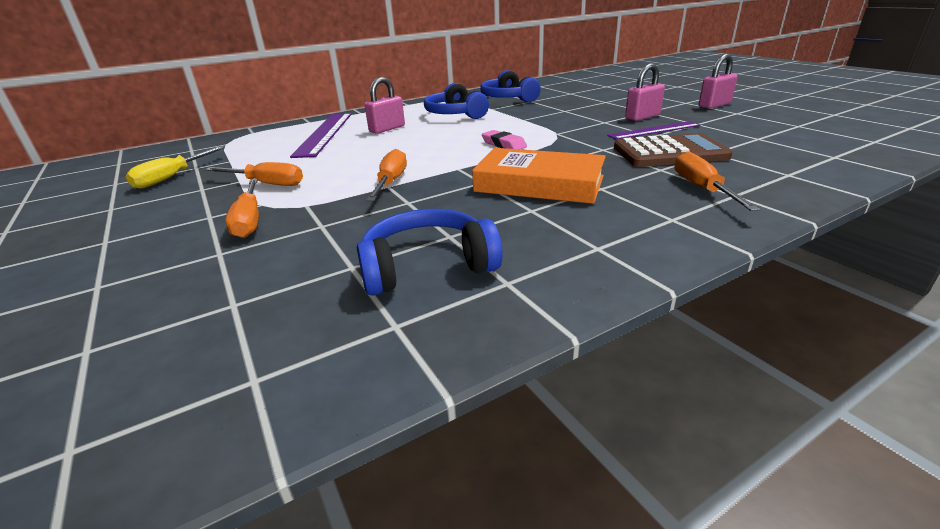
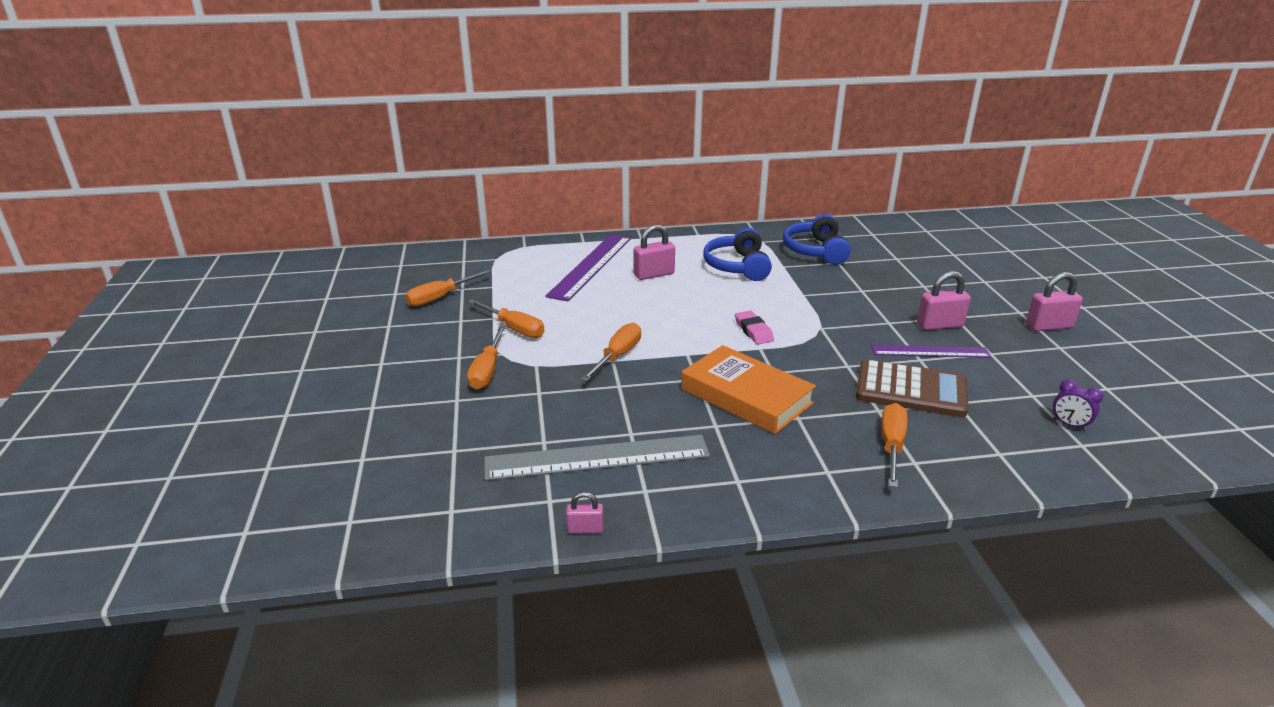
camera: 20 degrees right, 0 degrees up
(172, 177) = (440, 297): yellow screwdriver -> orange screwdriver
(427, 266) = (597, 457): blue headphones -> grey ruler
(465, 345) = (585, 529): none -> pink padlock
(808, 148) = (1069, 425): none -> purple clock

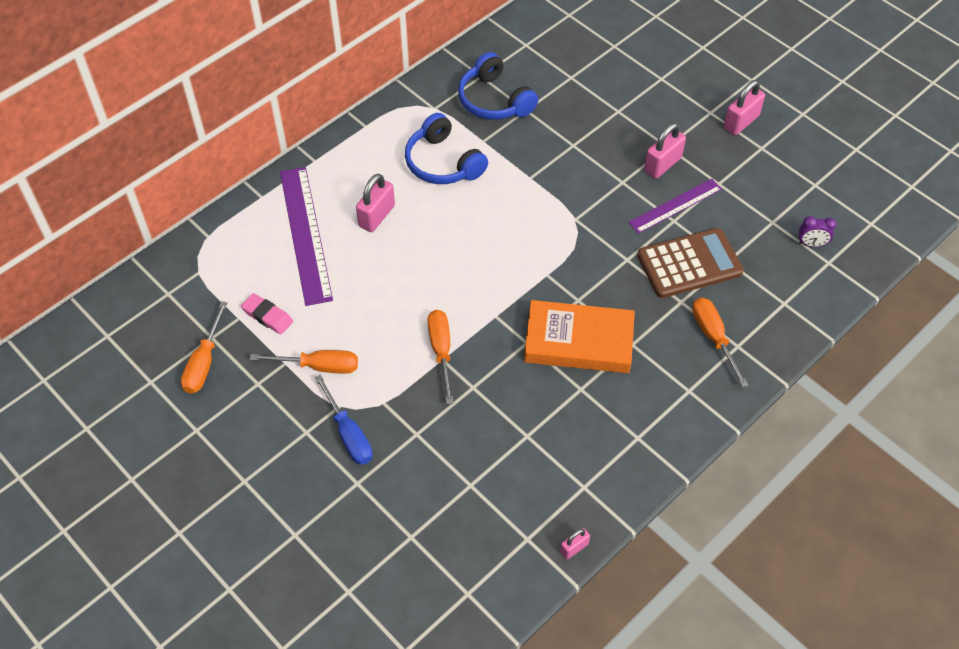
camera: 35 degrees left, 25 degrees up
(487, 370) = (348, 434): orange screwdriver -> blue screwdriver
(597, 457) = (524, 476): grey ruler -> none
(753, 331) = (525, 254): pink eraser -> pink eraser (267, 316)

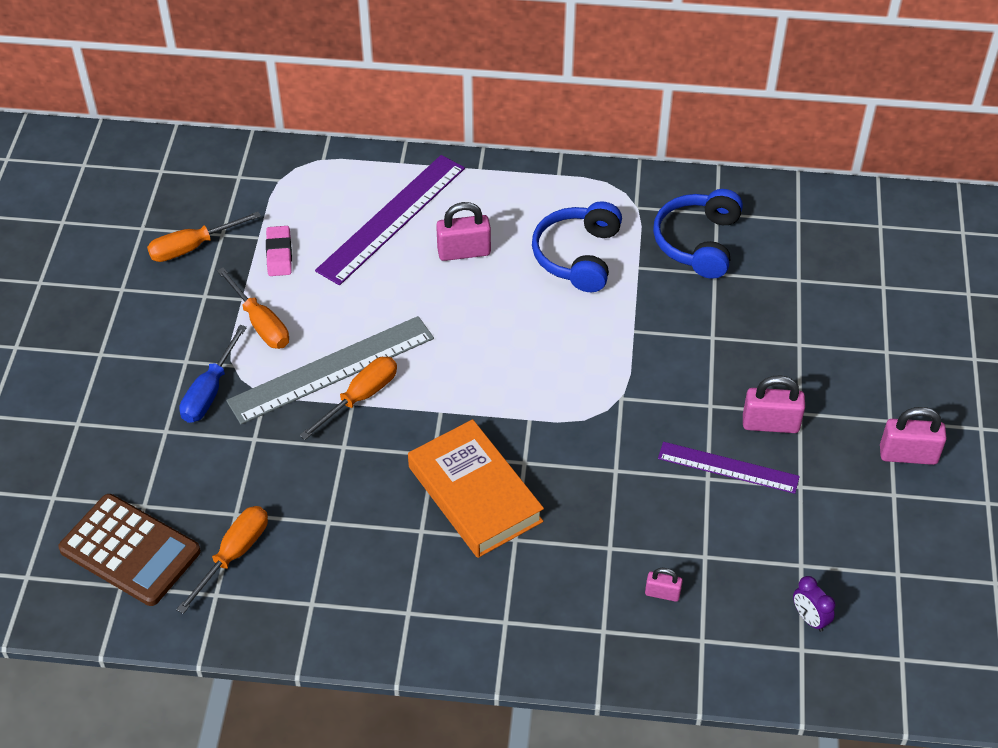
camera: 50 degrees right, 5 degrees down
(401, 352) = (331, 369): none -> grey ruler
(574, 548) = (237, 638): pink padlock -> pink padlock (662, 593)
(689, 264) = (665, 525): brown calculator -> brown calculator (130, 550)
(713, 337) = (592, 603): orange screwdriver -> orange screwdriver (233, 555)

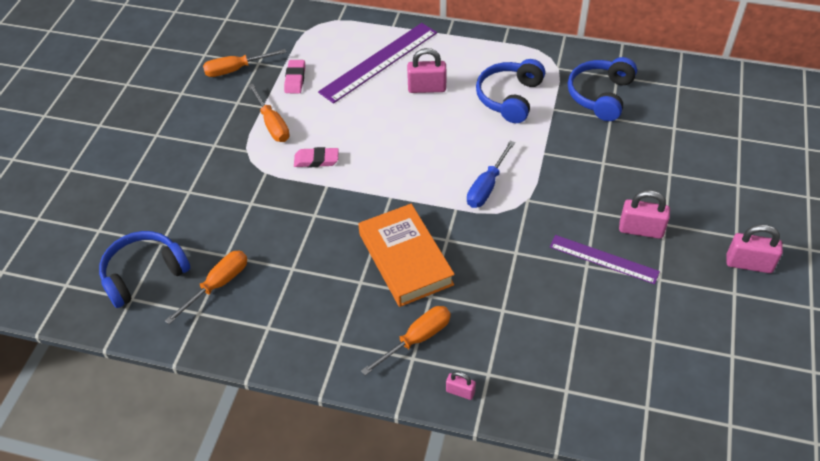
camera: 10 degrees right, 0 degrees up
(130, 550) = (144, 274): brown calculator -> blue headphones
(210, 391) = (226, 167): blue screwdriver -> blue screwdriver (487, 186)
(331, 369) = (316, 160): grey ruler -> pink eraser
(360, 397) = (333, 181): orange screwdriver -> orange screwdriver (417, 339)
(662, 593) = (539, 350): pink padlock -> pink padlock (460, 391)
(809, 618) = (656, 383): purple clock -> none

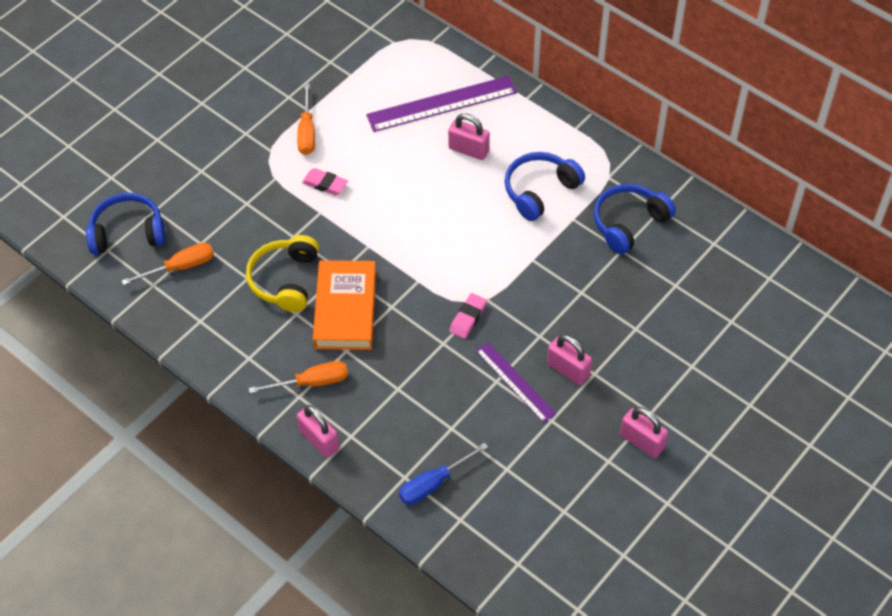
camera: 25 degrees right, 5 degrees up
(236, 70) = (306, 61): orange screwdriver -> none
(295, 79) = (353, 92): pink eraser -> pink eraser (468, 318)
(330, 256) = (285, 280): none -> yellow headphones
(460, 391) = (319, 440): pink padlock -> pink padlock, size x1.77
(487, 186) = (459, 271): blue screwdriver -> blue screwdriver (433, 483)

